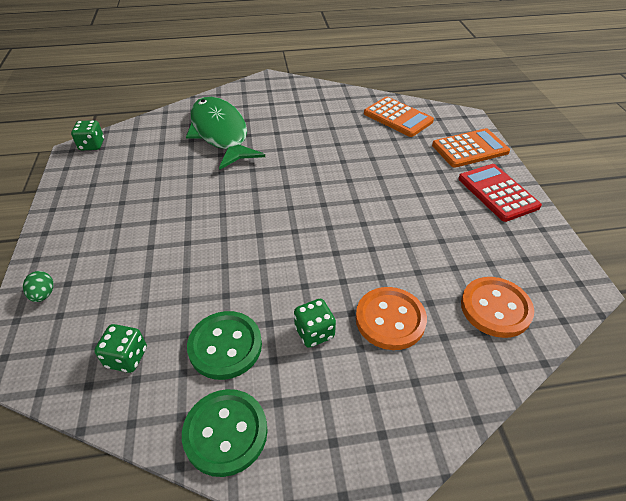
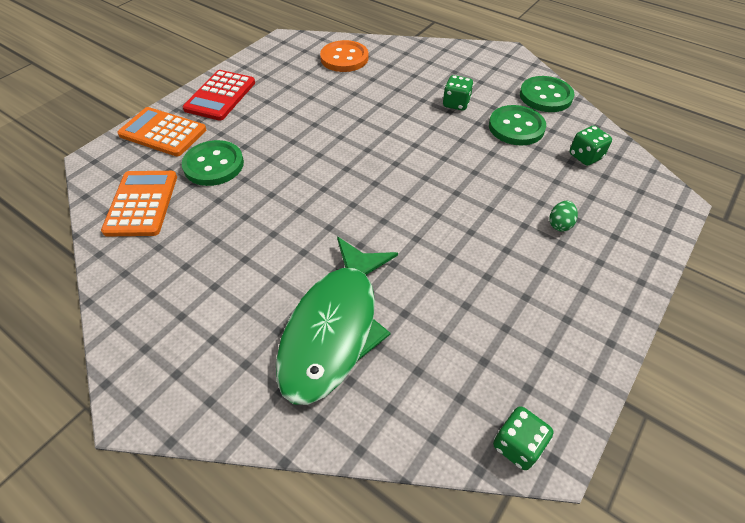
camera: 135 degrees left, 5 degrees up
(43, 294) = (639, 238): green egg -> green egg (560, 224)
(390, 319) = (406, 85): orange button -> none
(403, 153) = (214, 165): none -> green button

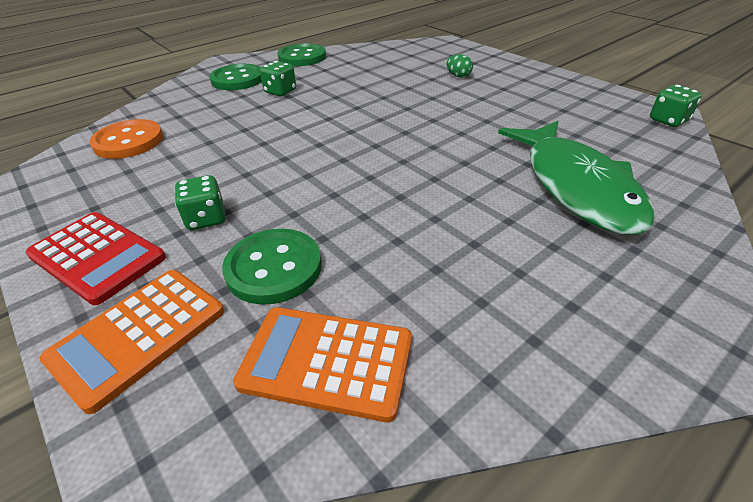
camera: 75 degrees left, 10 degrees down
(334, 328) = (576, 186): green fish -> green fish turned 45 degrees clockwise
(516, 127) = (335, 73): green button -> green button (238, 79)
(585, 156) = (386, 57): green dice -> green dice (206, 219)

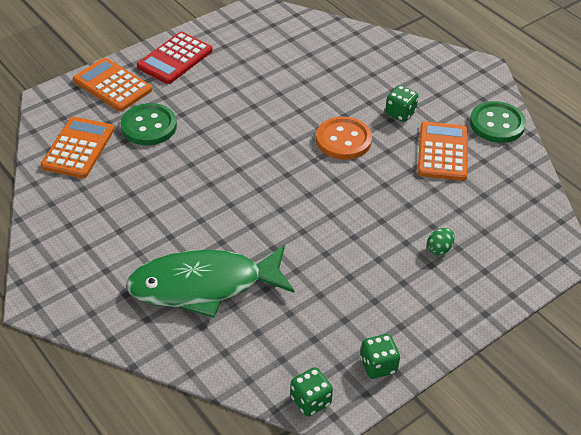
camera: 90 degrees right, 5 degrees up
(128, 141) = (309, 41): orange button -> orange button (343, 140)
(206, 219) = (202, 94): green dice -> green dice (378, 365)
(238, 79) = (431, 83): green button -> none
(337, 75) = (442, 152): none -> orange calculator

